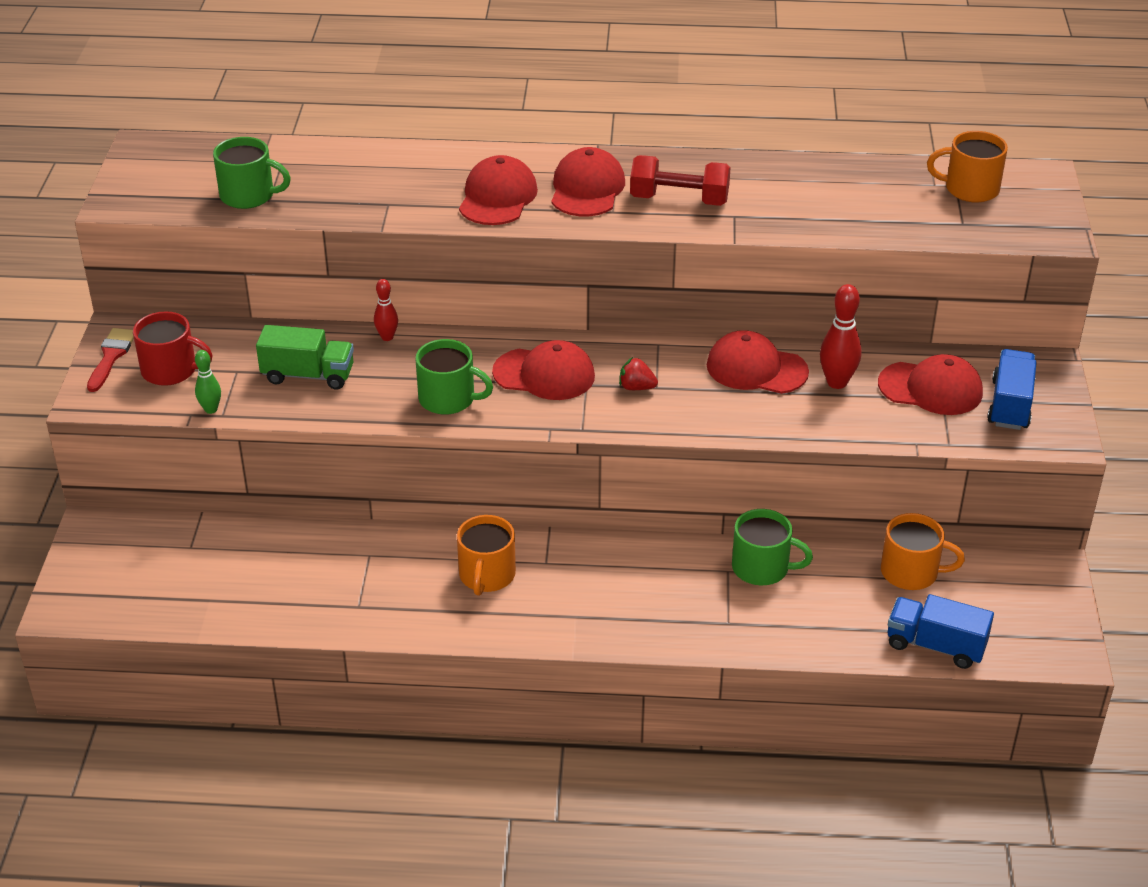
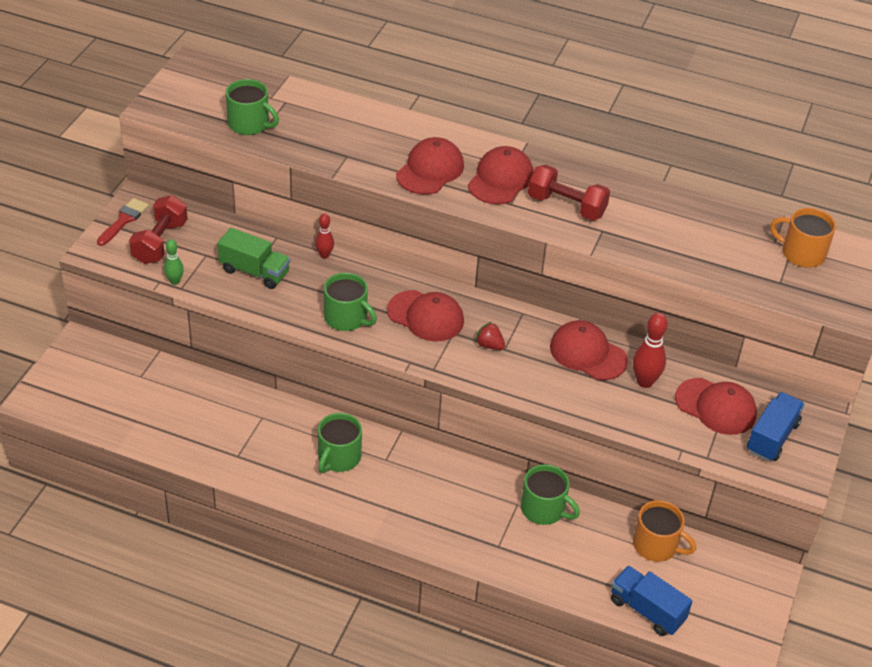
camera: 15 degrees right, 5 degrees up
(171, 370) = (160, 242): red mug -> red dumbbell
(486, 575) = (338, 457): orange mug -> green mug

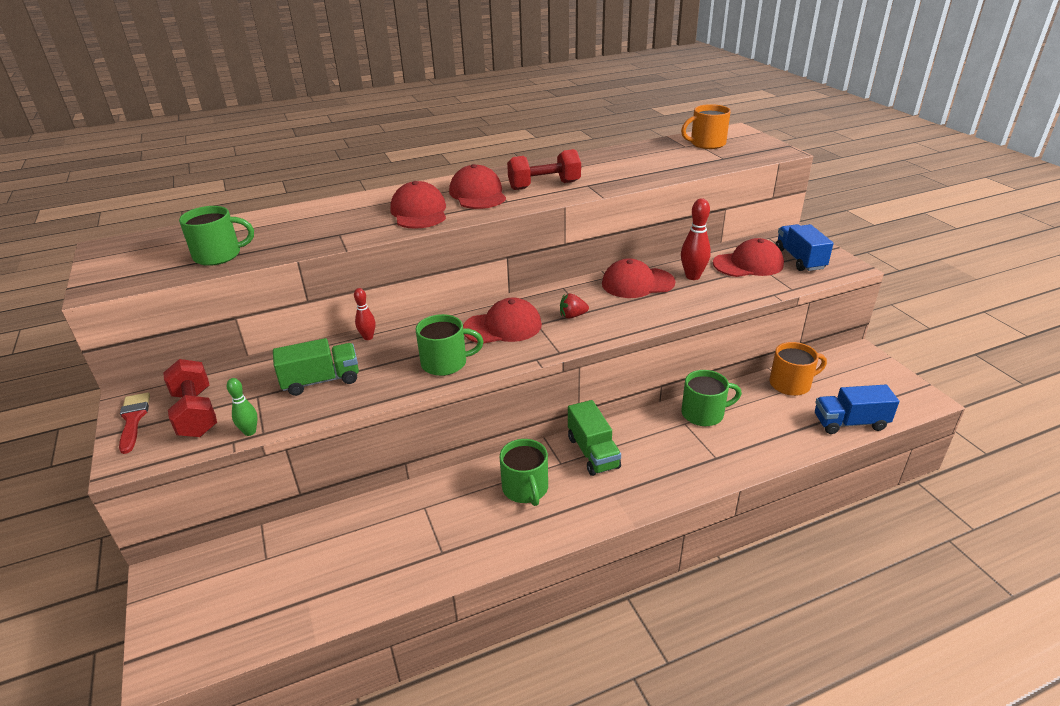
camera: 40 degrees left, 10 degrees down
(418, 470) = (593, 452): none -> green truck

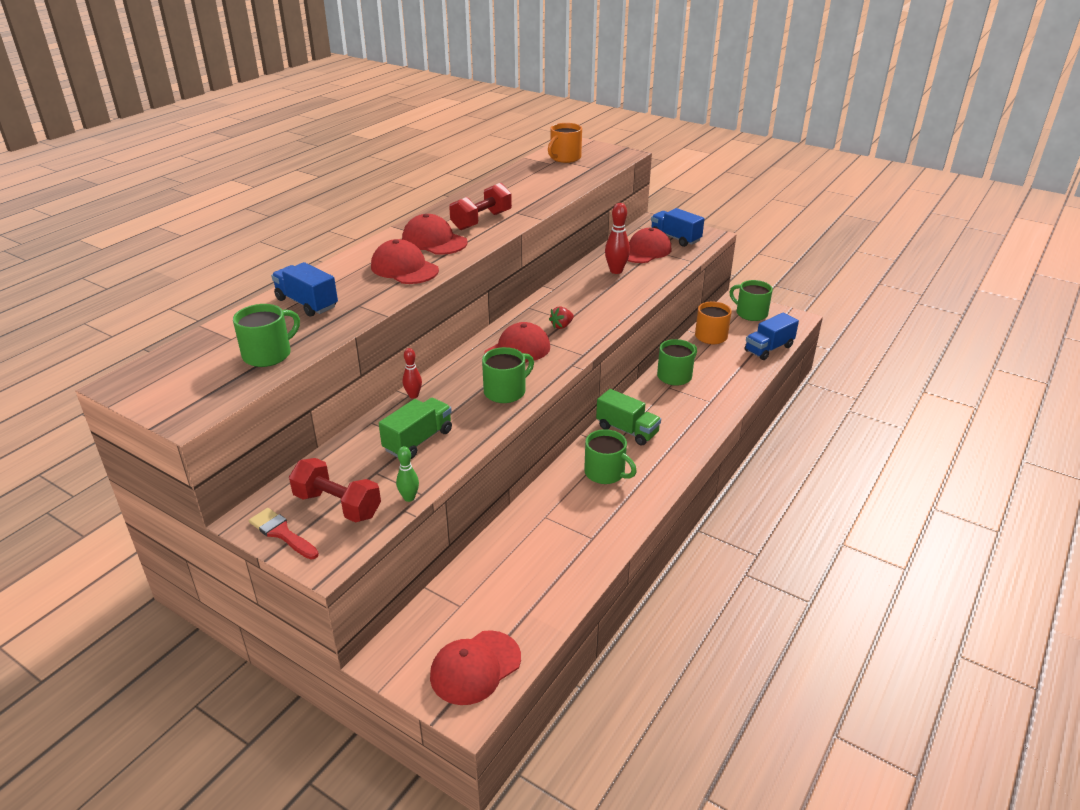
camera: 35 degrees left, 0 degrees up
(306, 221) = (307, 303): none -> blue truck
(637, 283) = (582, 287): red cap -> red cap (475, 667)
(866, 374) = (750, 313): none -> green mug

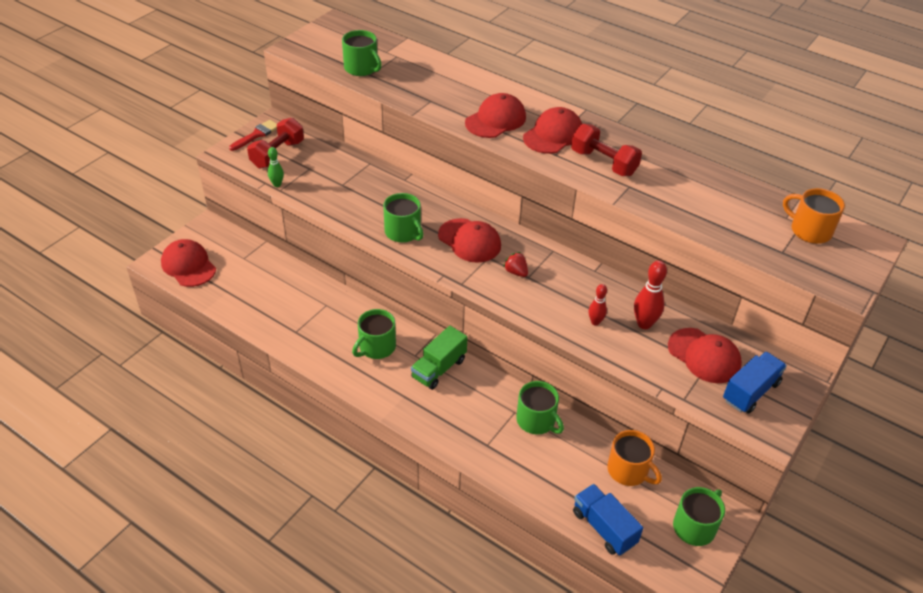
camera: 90 degrees right, 10 degrees up
(307, 303) = (435, 77): blue truck -> none
(413, 395) = (403, 182): red bowling pin -> red bowling pin (595, 322)
(418, 440) = (342, 186): green truck -> none

